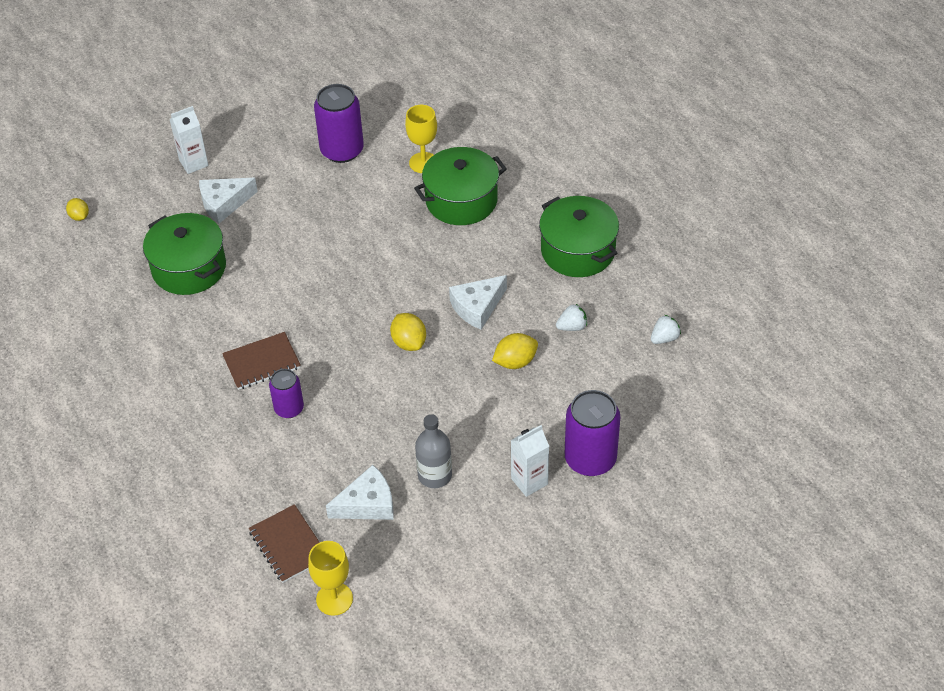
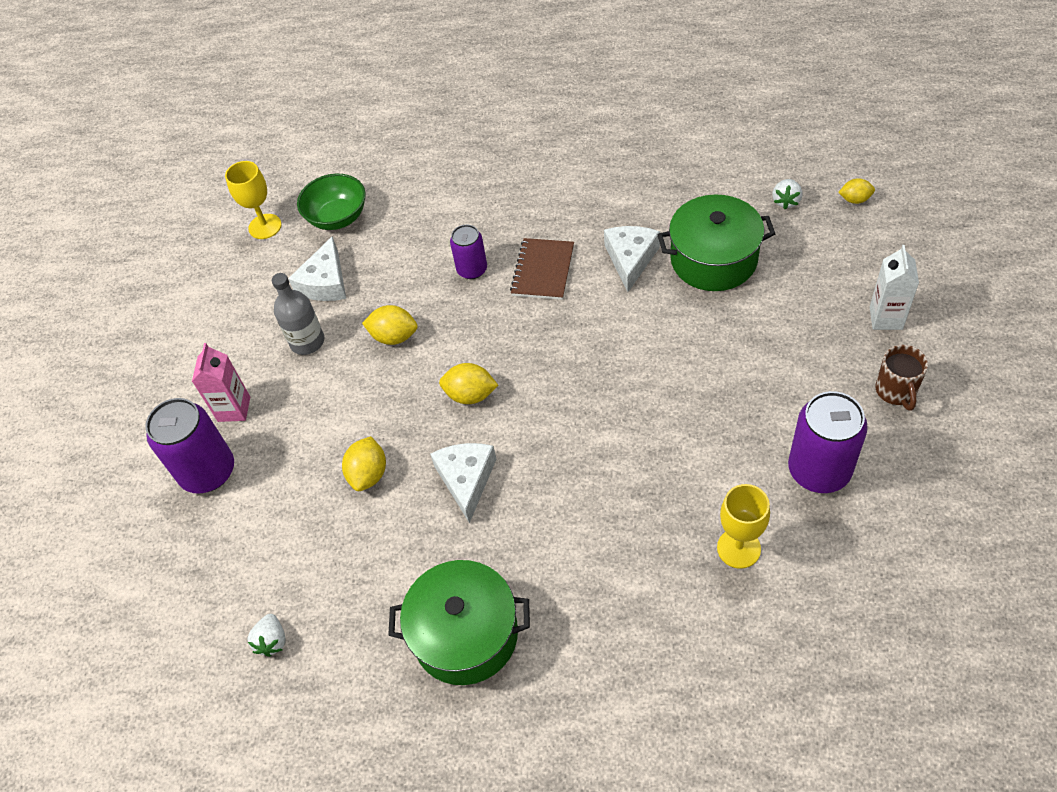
camera: 130 degrees right, 5 degrees up
(224, 203) = (796, 321): white cheese -> white cheese (630, 259)
(255, 139) = (896, 391): none -> brown mug
(288, 545) = (337, 217): brown notebook -> green bowl
(390, 420) = (394, 336): none -> yellow lemon
(461, 200) = (641, 554): green pot -> none
(529, 481) = (234, 409): white carton -> pink carton
(572, 327) = (366, 556): white strawberry -> white strawberry (786, 201)

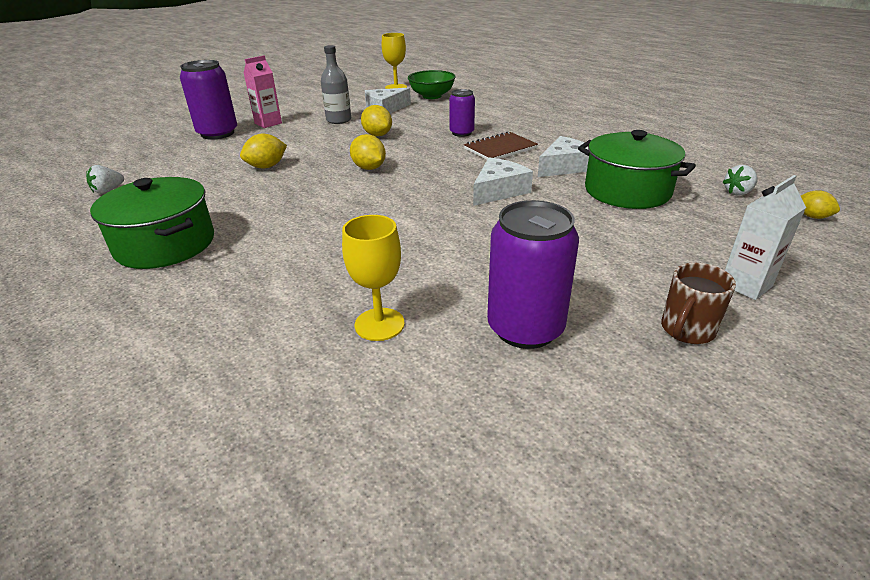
camera: 40 degrees right, 20 degrees down
(466, 480) = (300, 193): white cheese -> white cheese (498, 191)

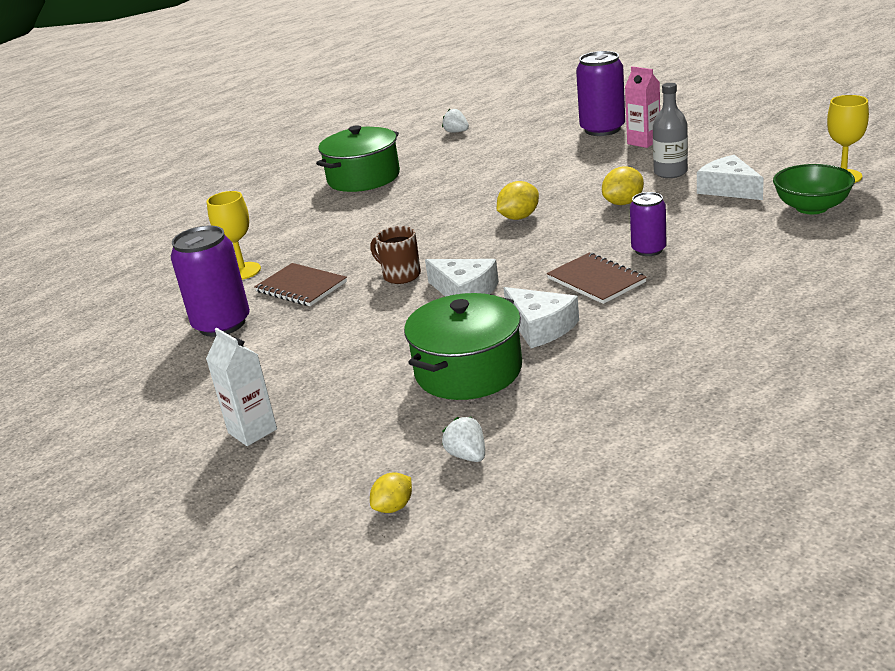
camera: 90 degrees right, 5 degrees down
(267, 167) = (515, 172): yellow lemon -> none
(450, 274) = (301, 287): none -> brown notebook
(686, 330) = (198, 393): brown mug -> brown mug (400, 275)

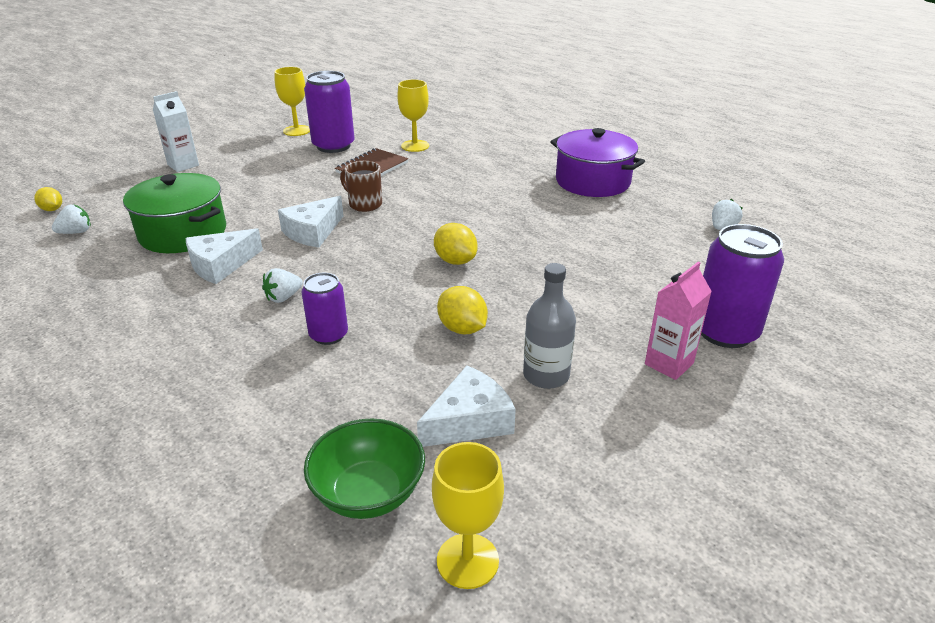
camera: 85 degrees right, 5 degrees up
(150, 363) = (297, 131): none -> yellow goblet
(363, 178) = (592, 181): green pot -> purple pot
(400, 275) = (364, 204): brown mug -> brown mug turned 90 degrees counterclockwise
(596, 280) = (283, 297): brown notebook -> white strawberry

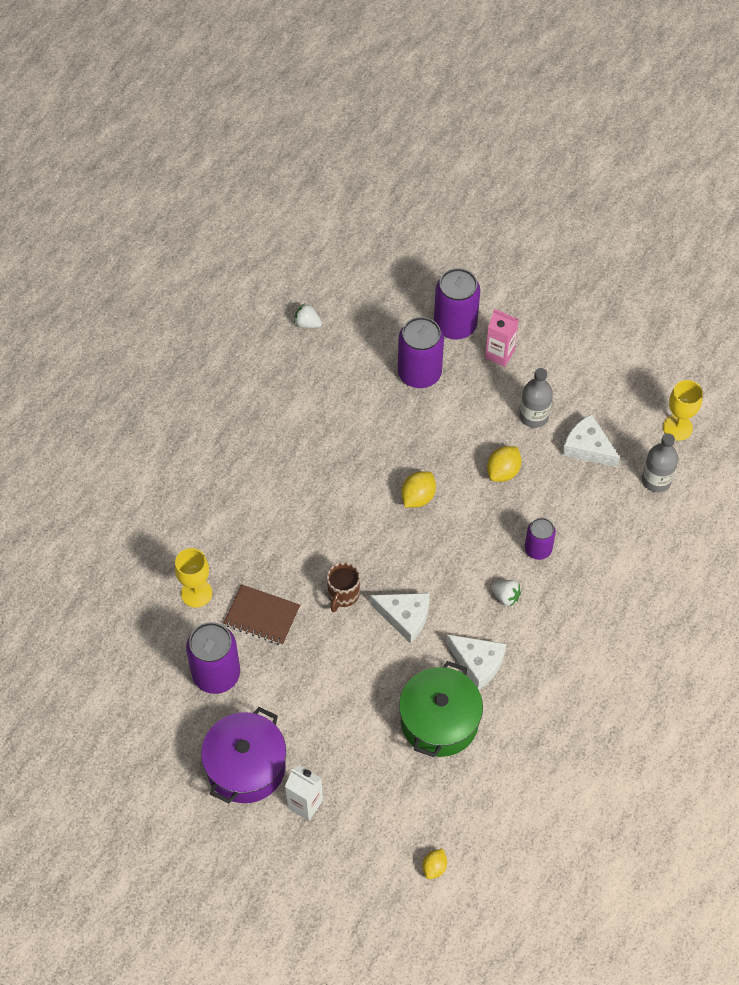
camera: 105 degrees left, 25 degrees up
(76, 232) = (466, 813): white strawberry -> none
(297, 131) = (181, 732): yellow goblet -> none
(368, 493) = (656, 480): green bowl -> grey bottle
(592, 181) = (244, 420): purple pot -> purple pot (246, 766)
(640, 289) = (419, 373): none -> purple can

